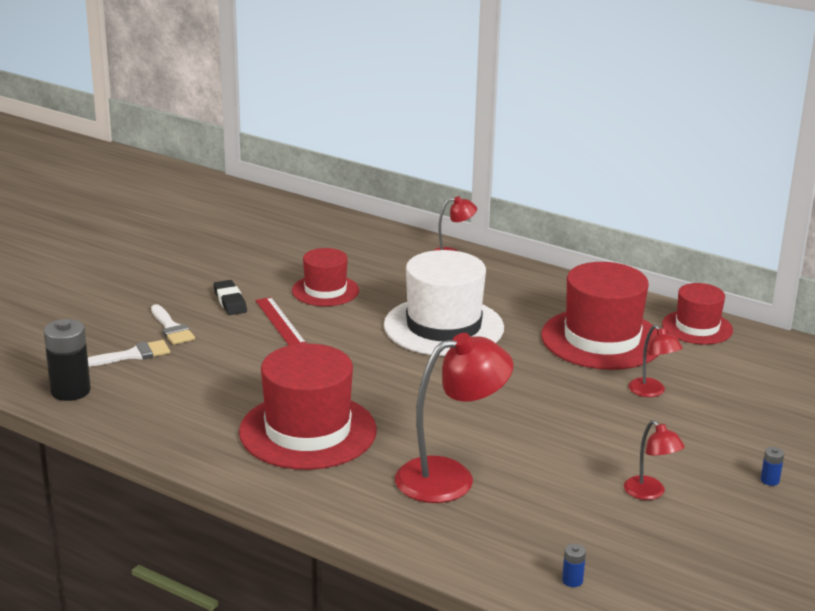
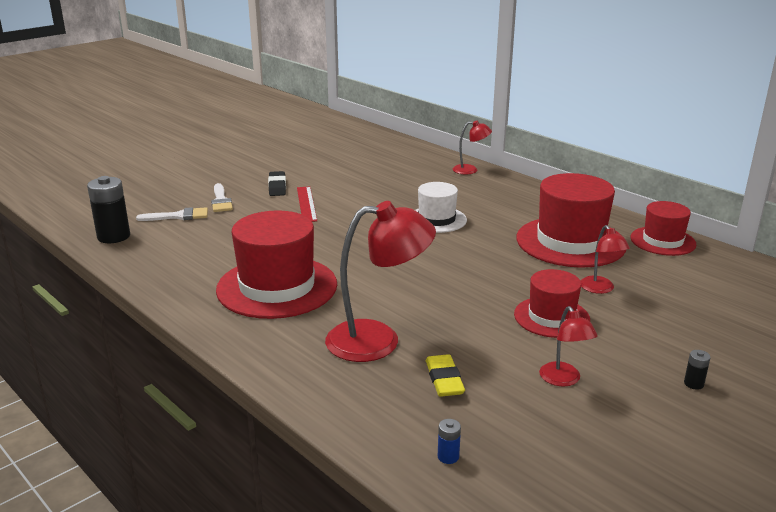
camera: 15 degrees right, 0 degrees up
(325, 291) = (355, 186): red hat -> red hat (551, 317)
(443, 327) = (436, 219): white hat -> white hat, size x0.59
(536, 509) = (444, 380): none -> yellow eraser
(770, 480) = (693, 384): blue battery -> black battery

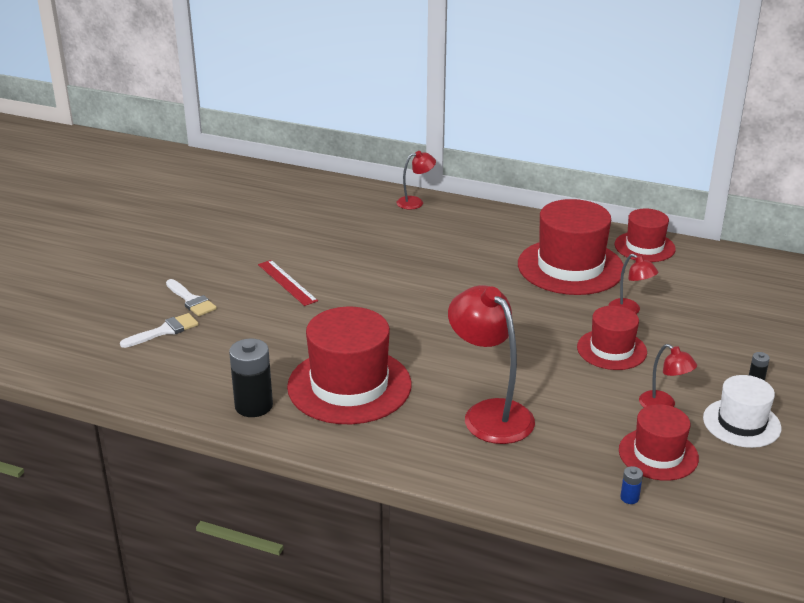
camera: 25 degrees left, 5 degrees up
(113, 236) = (118, 374): black battery -> black battery (253, 406)
(277, 187) = (235, 268): black eraser -> none
(378, 340) = (489, 413): red lamp -> red lamp turned 90 degrees counterclockwise
(436, 219) = (432, 271): white hat -> white hat (741, 423)
(444, 380) = (573, 434): yellow eraser -> none
(518, 424) = (658, 454): none -> red hat

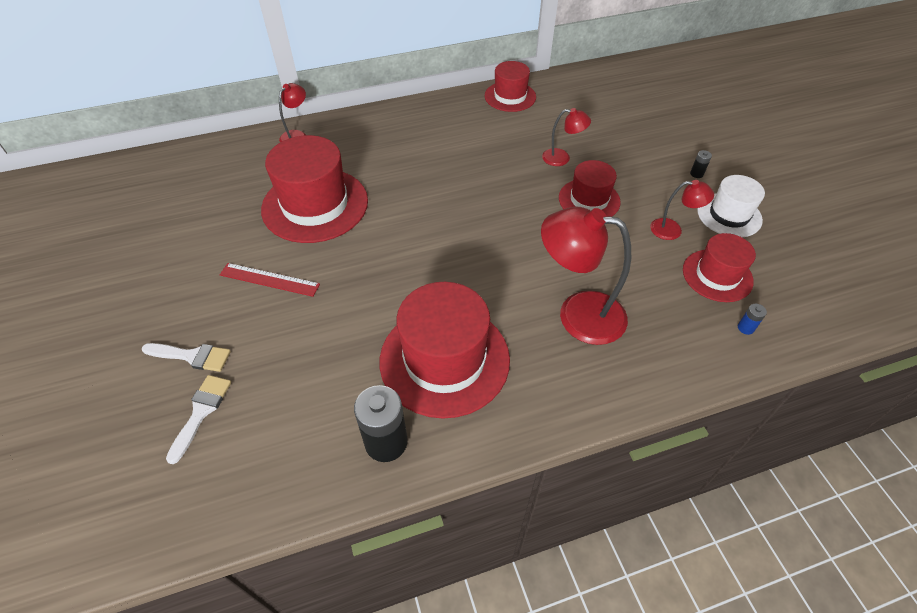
camera: 40 degrees left, 20 degrees up
(570, 267) = (481, 139): red hat -> red hat (315, 205)

